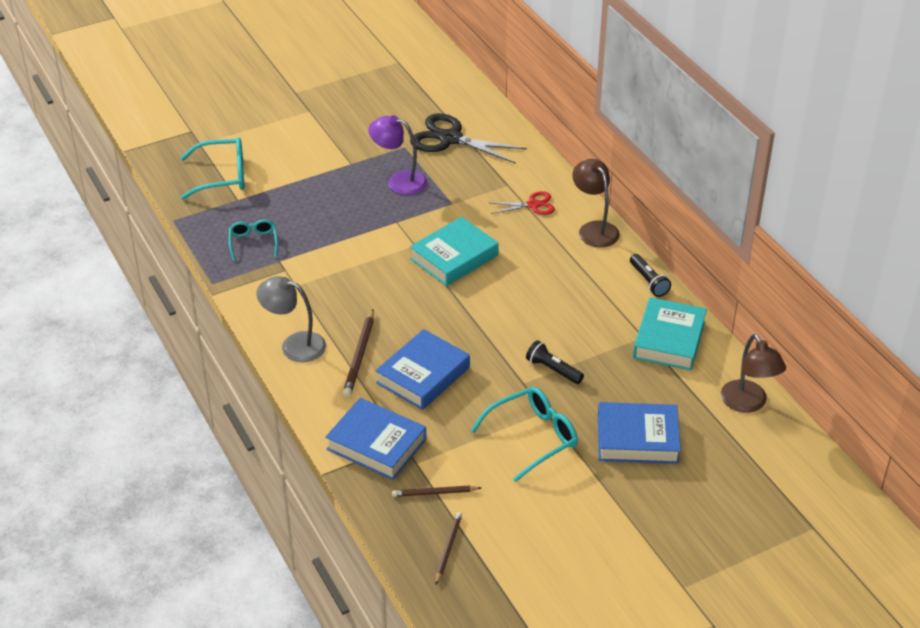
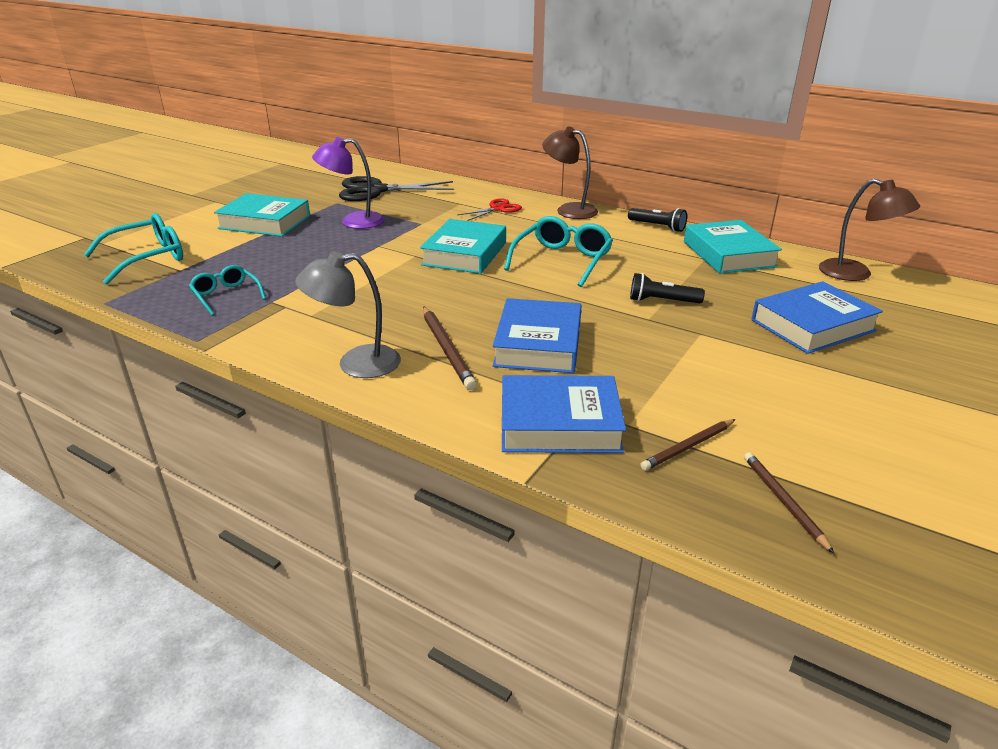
camera: 30 degrees left, 10 degrees down
(330, 157) = (265, 222): none -> turquoise book
(533, 437) = (719, 357): turquoise glasses -> turquoise glasses (562, 260)

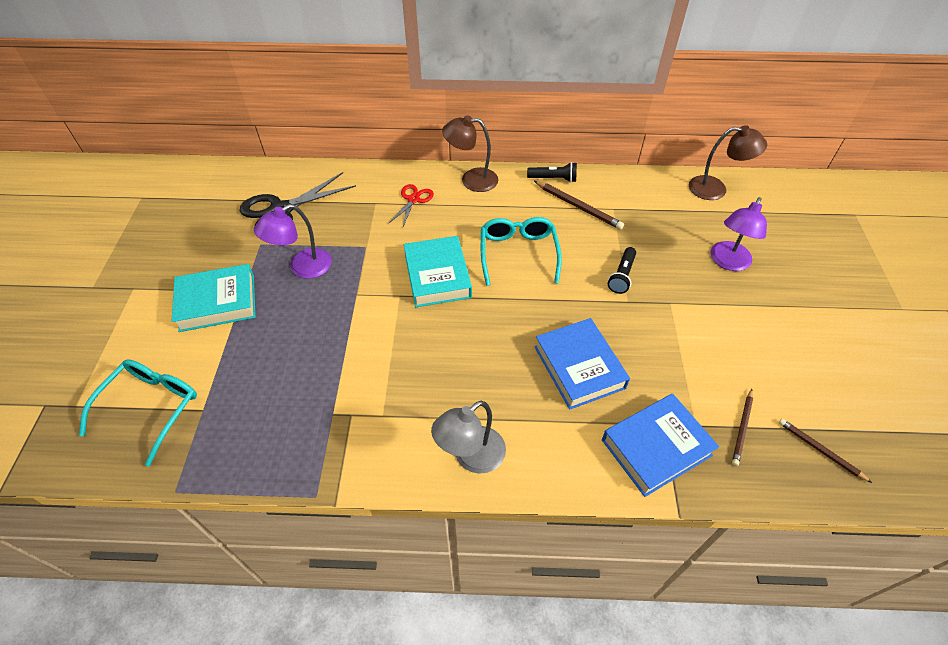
camera: 30 degrees left, 20 degrees up
(226, 296) = (284, 425): turquoise glasses -> none
(447, 349) = (522, 405): brown pencil -> brown pencil (578, 206)
(662, 301) = (622, 276): black flashlight -> black flashlight turned 45 degrees counterclockwise
(728, 254) = (625, 197): turquoise book -> none
(812, 325) = (727, 262): blue book -> purple lamp

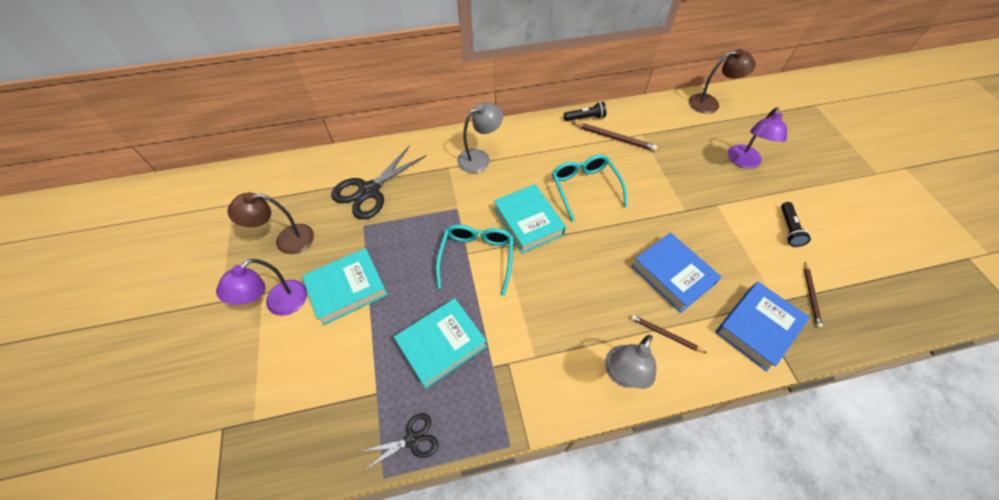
camera: 15 degrees left, 5 degrees up
(151, 407) = (327, 404): turquoise glasses -> turquoise glasses (477, 257)
(218, 463) = (412, 440): none -> black scissors
(289, 379) = (441, 344): none -> turquoise book
(302, 268) = (410, 239): purple lamp -> purple lamp (280, 304)
(413, 199) = (480, 158): red scissors -> grey lamp
(471, 180) = (520, 131): brown lamp -> brown lamp (286, 240)
(622, 276) = (672, 190): black flashlight -> black flashlight (788, 229)
(820, 450) = (870, 299): brown pencil -> brown pencil (665, 334)

